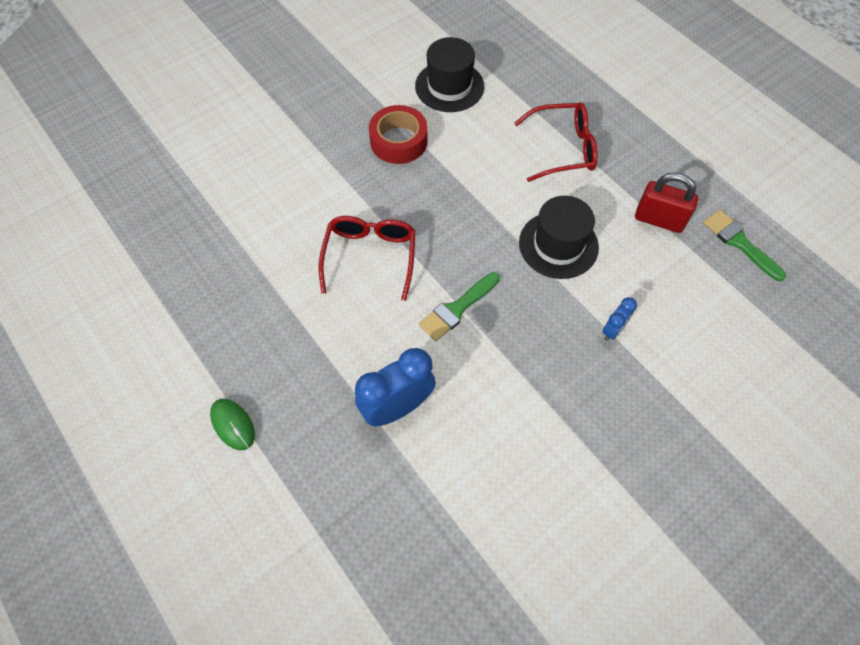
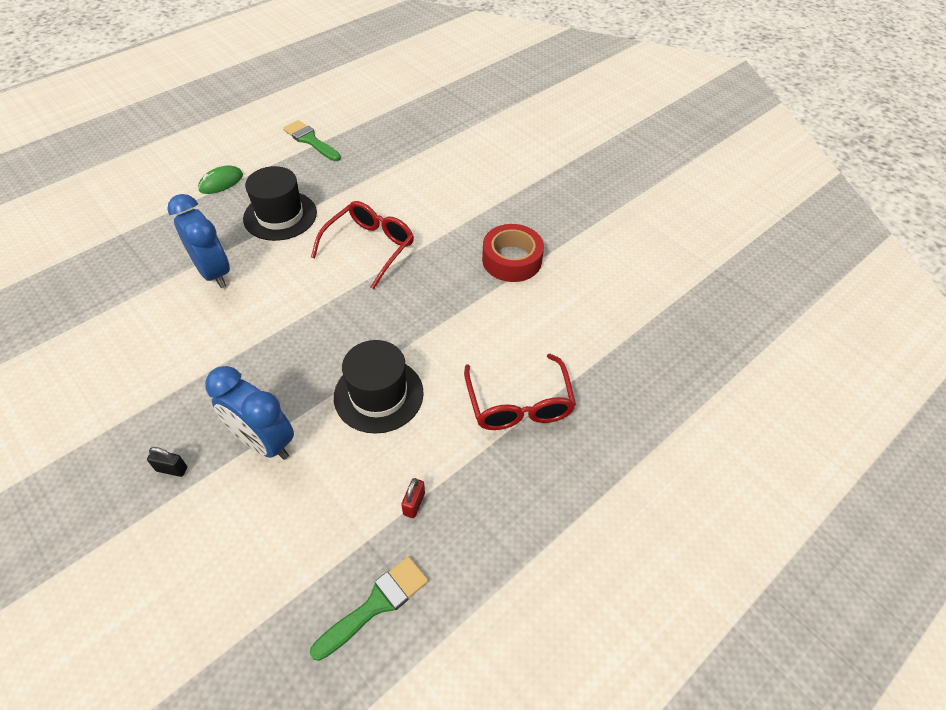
camera: 85 degrees right, 10 degrees down
(370, 256) = (370, 247): red glasses -> red glasses turned 60 degrees counterclockwise
(449, 86) = (598, 297): black hat -> black hat (280, 216)
(457, 309) = (307, 310): green brush -> green brush (310, 140)
(613, 330) = (264, 442): blue clock -> blue clock, size x1.97
(647, 402) = (172, 469): none -> black padlock
(659, 220) = (414, 504): red padlock -> red padlock, size x0.50

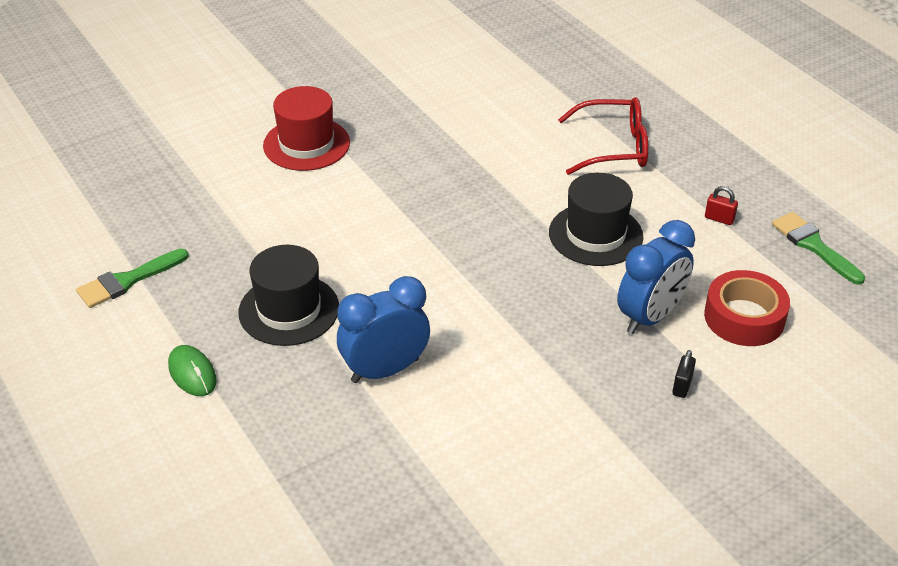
camera: 80 degrees left, 10 degrees down
(370, 247) = (373, 232): red glasses -> none
(475, 197) = (306, 144): none -> red hat
(512, 260) = (421, 129): red tape -> red tape (744, 317)

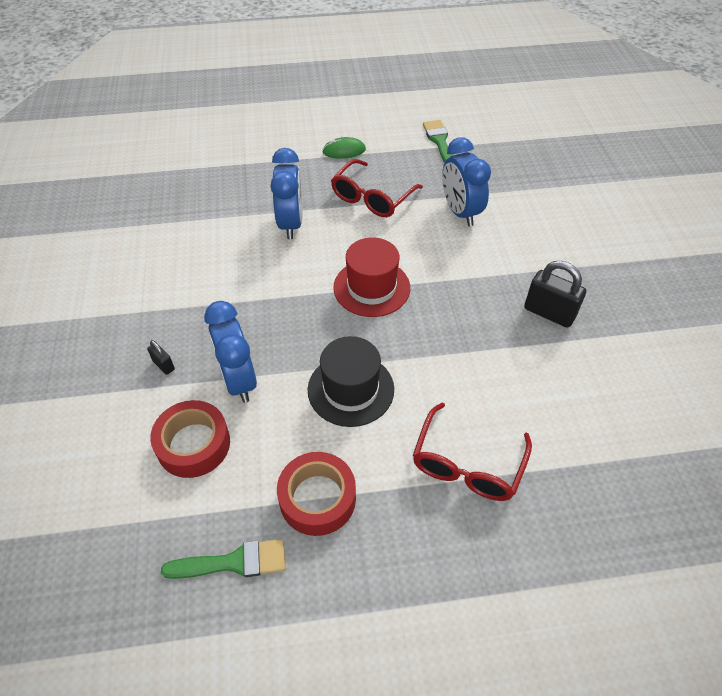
camera: 115 degrees right, 10 degrees up
(276, 226) = (460, 212): none -> blue clock
(289, 310) = (372, 198): black hat -> red glasses
(306, 144) = (556, 251): red hat -> red hat (371, 287)
(403, 134) = (549, 313): none -> black padlock
(719, 219) = (317, 498): red padlock -> red tape

